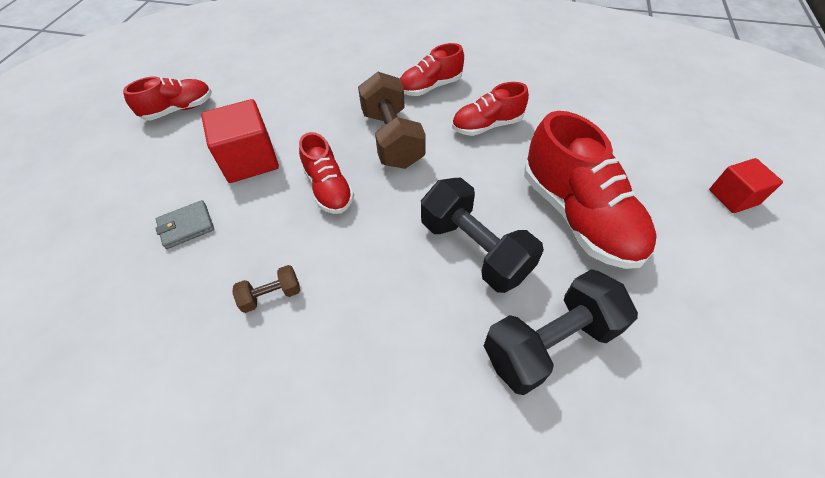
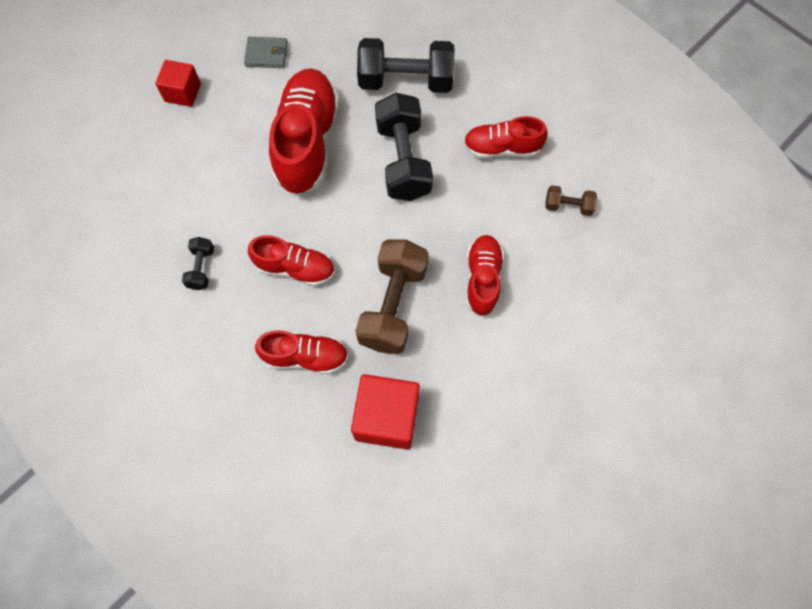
camera: 150 degrees left, 15 degrees up
(179, 109) = (596, 492): red shoe -> red shoe (502, 148)
(186, 226) = (619, 308): grey wallet -> grey wallet (266, 54)
(250, 160) = (540, 358): red cube -> red cube (387, 417)
(551, 96) = (201, 268): none -> black dumbbell

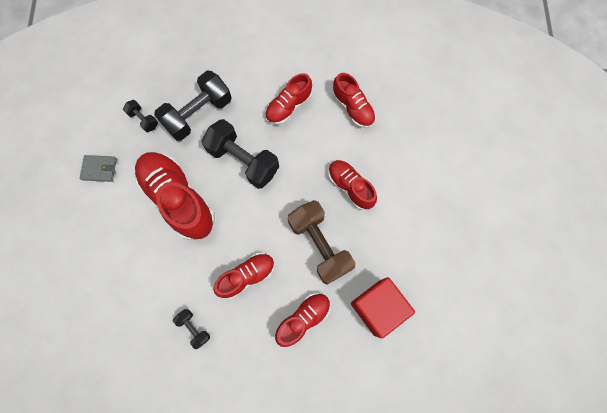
camera: 45 degrees left, 5 degrees up
(183, 92) = (71, 237): red cube -> none
(266, 54) = (99, 169): grey wallet -> grey wallet turned 45 degrees clockwise
(350, 43) = (143, 119): none -> black dumbbell
(568, 206) = (352, 108): brown dumbbell -> red shoe

